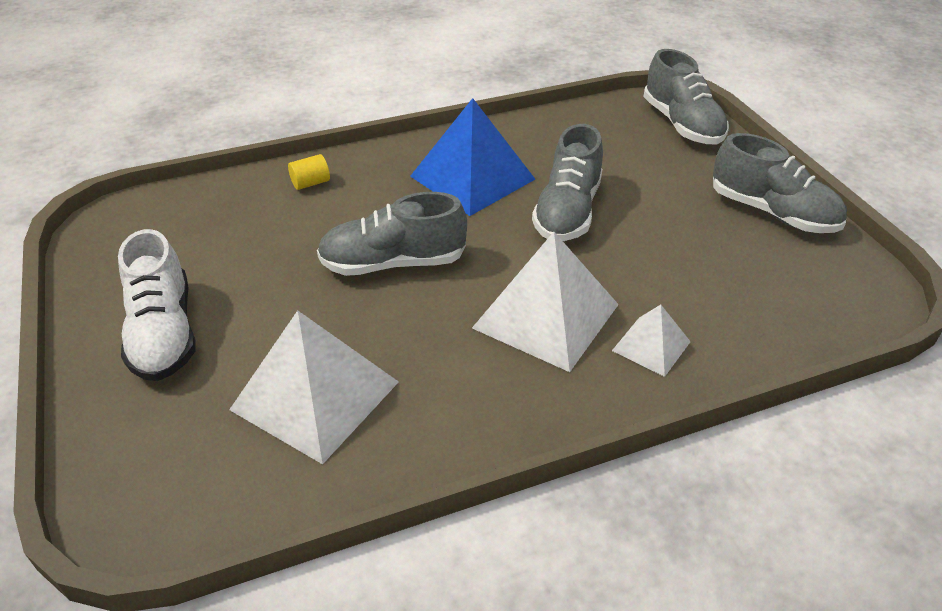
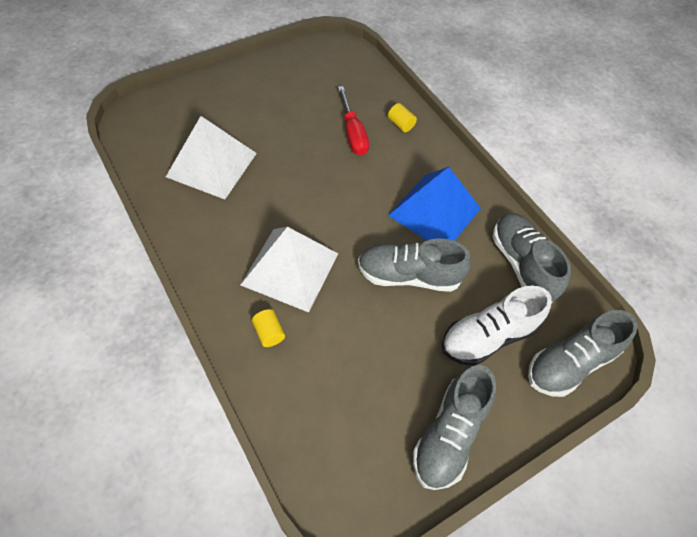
camera: 75 degrees right, 15 degrees up
(164, 333) = (251, 94): white shoe -> white shoe (488, 336)
(309, 228) = (353, 133): none -> red screwdriver
(393, 263) = (327, 180): grey shoe -> grey shoe (522, 264)
(651, 346) = (269, 333): white pyramid -> yellow cylinder

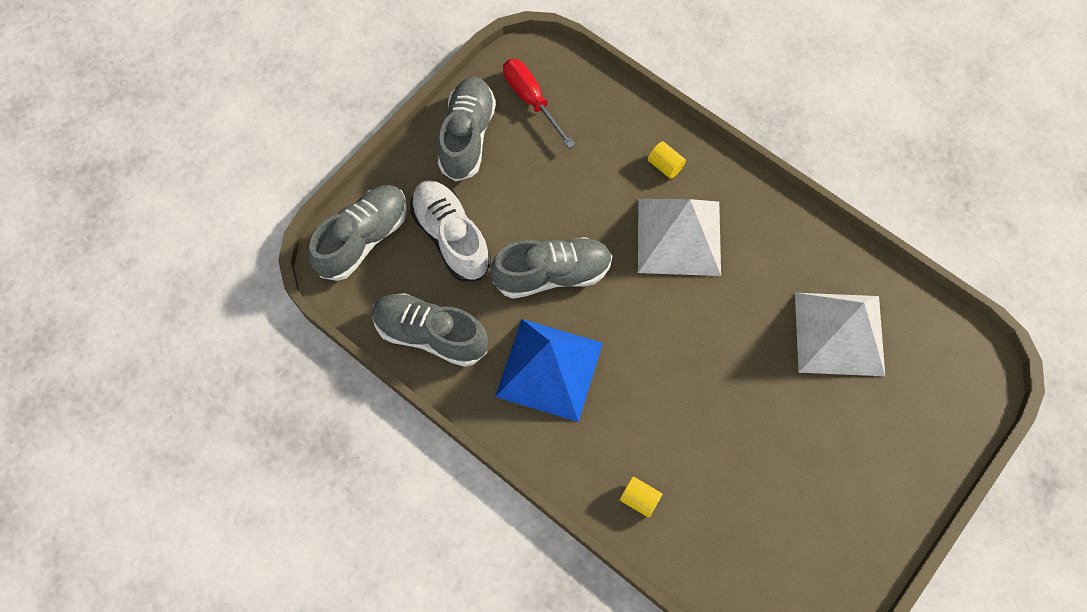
camera: 165 degrees right, 10 degrees up
(353, 133) = (696, 455): red screwdriver -> red screwdriver (531, 100)
(488, 336) = (451, 237): white shoe -> white shoe turned 75 degrees counterclockwise
(522, 264) = (430, 335): grey shoe -> grey shoe turned 150 degrees clockwise

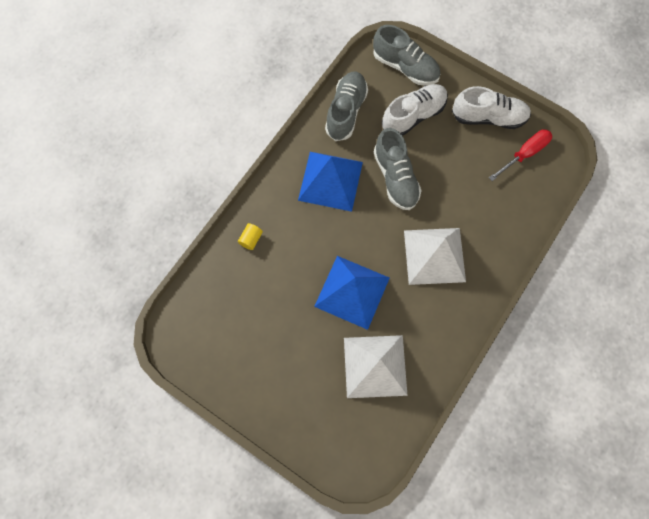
camera: 85 degrees right, 5 degrees up
(467, 136) = (488, 117): grey shoe -> white shoe
(665, 166) = (488, 244): yellow cylinder -> none
(730, 354) = (352, 291): none -> blue pyramid

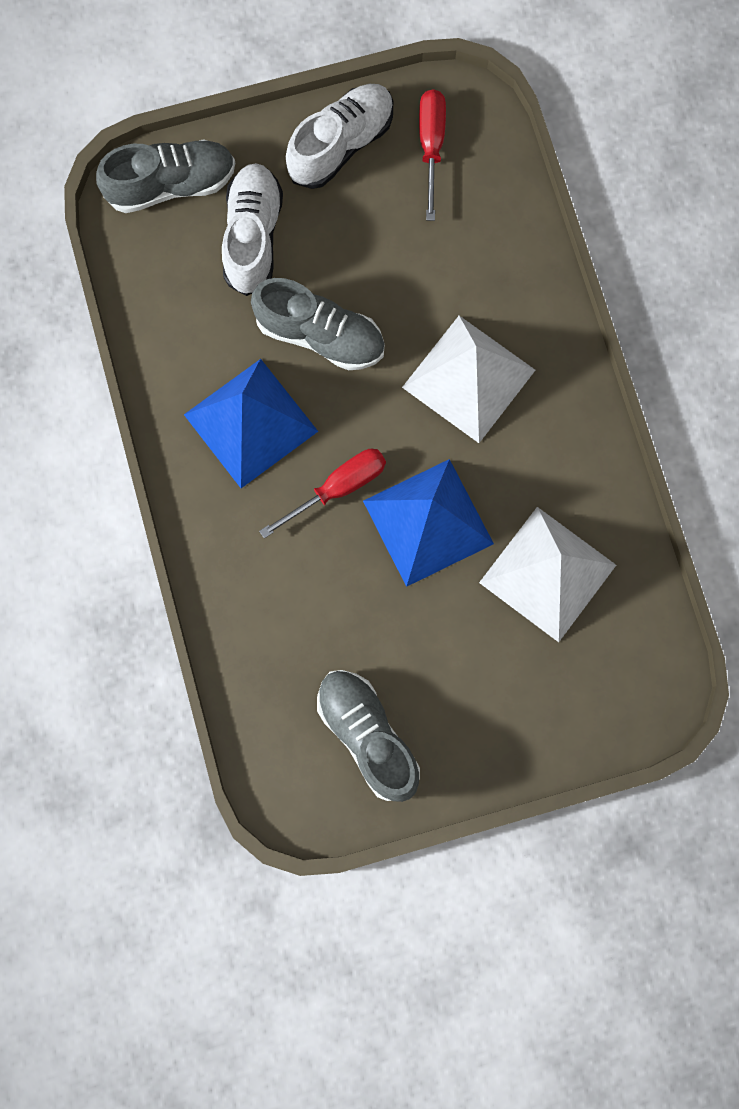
camera: 50 degrees left, 5 degrees up
(251, 239) = (243, 594): yellow cylinder -> none
(333, 240) = (338, 488): none -> red screwdriver
(346, 111) = (167, 318): grey shoe -> grey shoe (367, 736)

